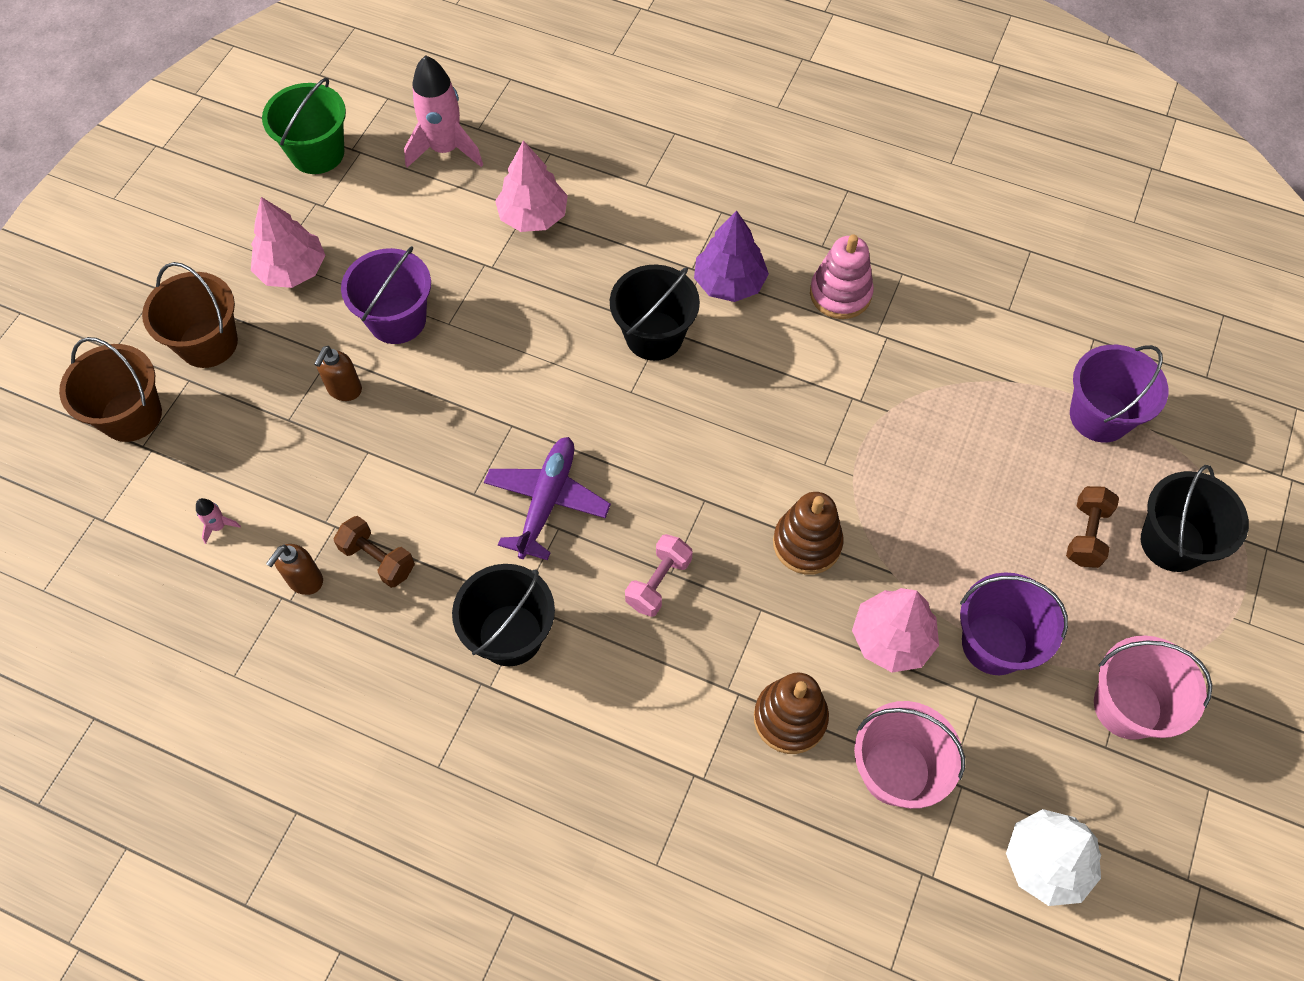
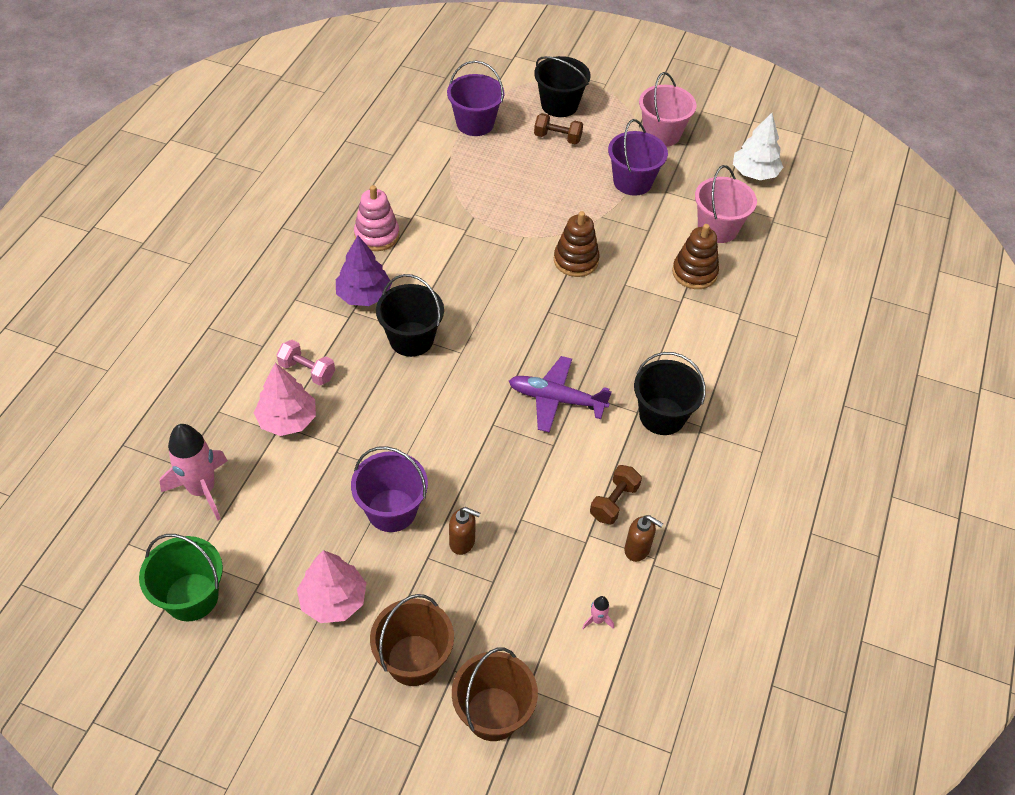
camera: 95 degrees left, 10 degrees down
(658, 583) = (612, 335): pink dumbbell -> pink dumbbell (307, 371)
(892, 638) = (636, 225): pink tree -> none

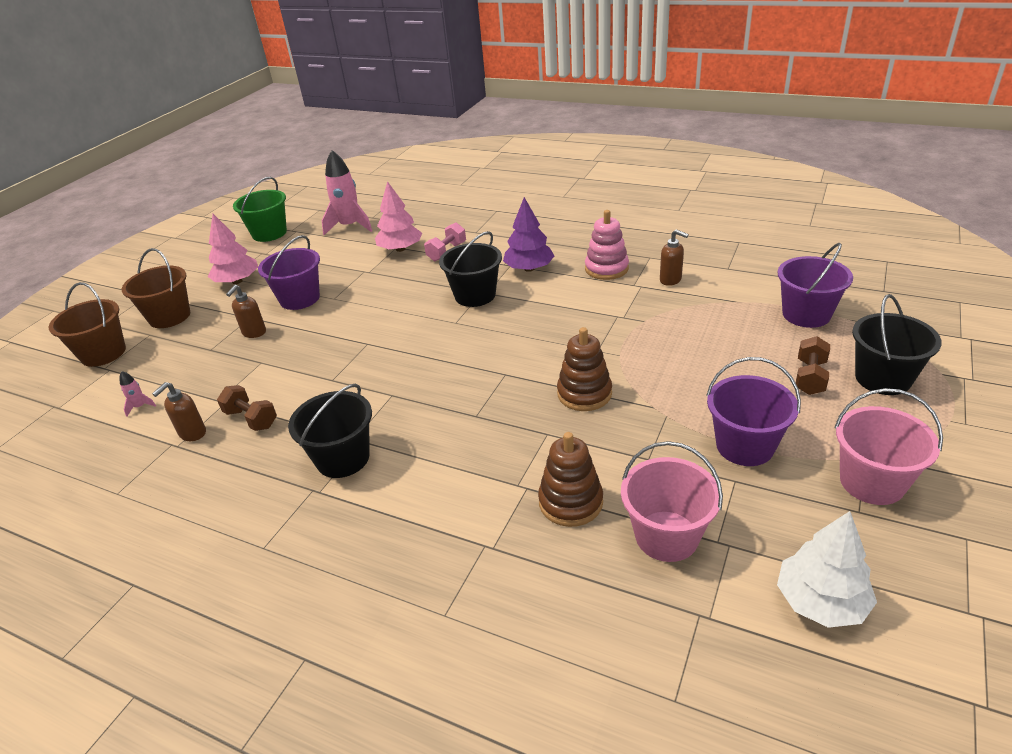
camera: 100 degrees right, 15 degrees down
(407, 193) = (671, 280): none -> brown soap dispenser
(556, 399) = (386, 381): purple plane -> none

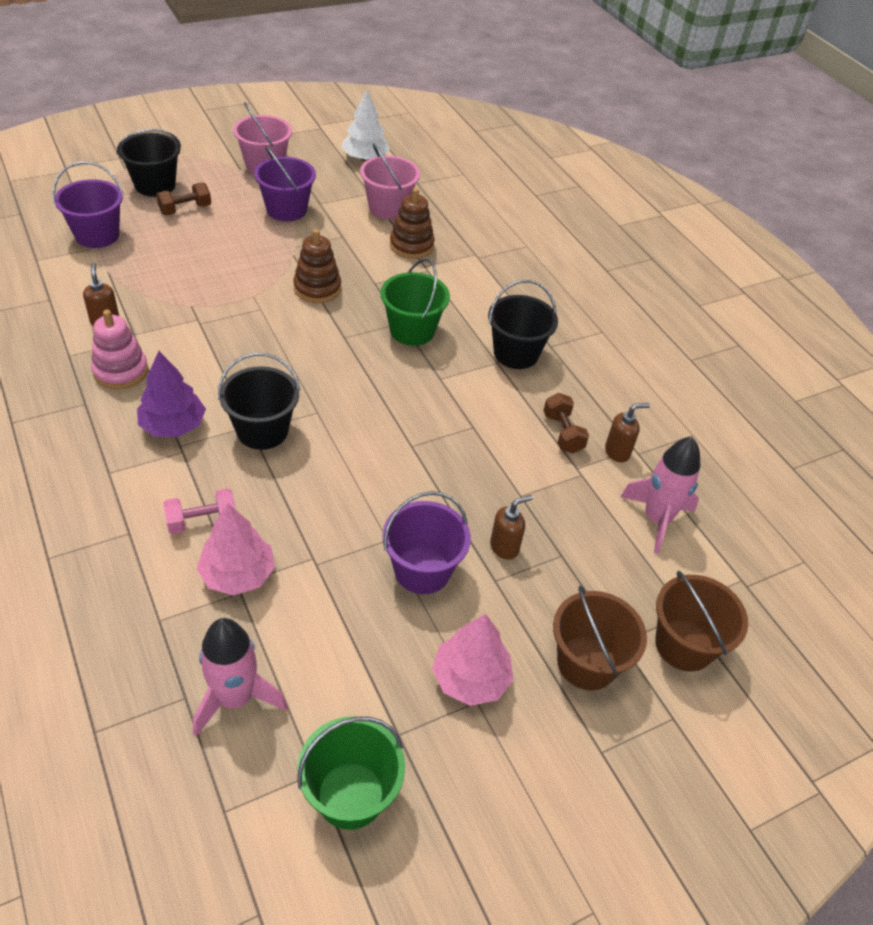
camera: 150 degrees left, 10 degrees up
(140, 406) = (656, 519): pink rocket -> pink rocket, size x2.38
(458, 415) = (412, 330): none -> green bucket

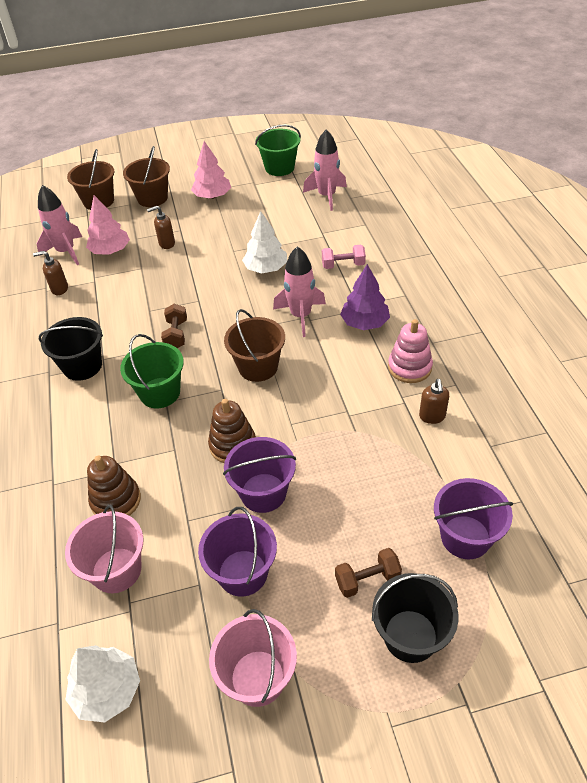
camera: 160 degrees left, 0 degrees up
(237, 574) = (323, 240): pink tree -> pink tree (110, 251)
(262, 430) = (301, 316): black bucket -> pink rocket
(307, 362) = (258, 367): none -> brown bucket
(326, 507) = (266, 268): none -> white tree
(422, 570) = (219, 236): purple bucket -> purple bucket (263, 493)
(563, 433) = (88, 303): brown dumbbell -> brown dumbbell (176, 335)

